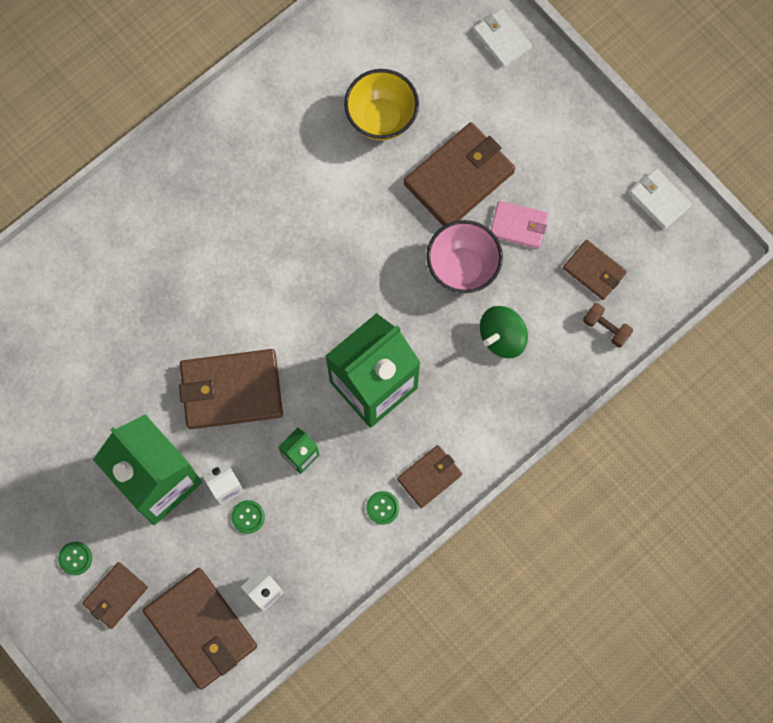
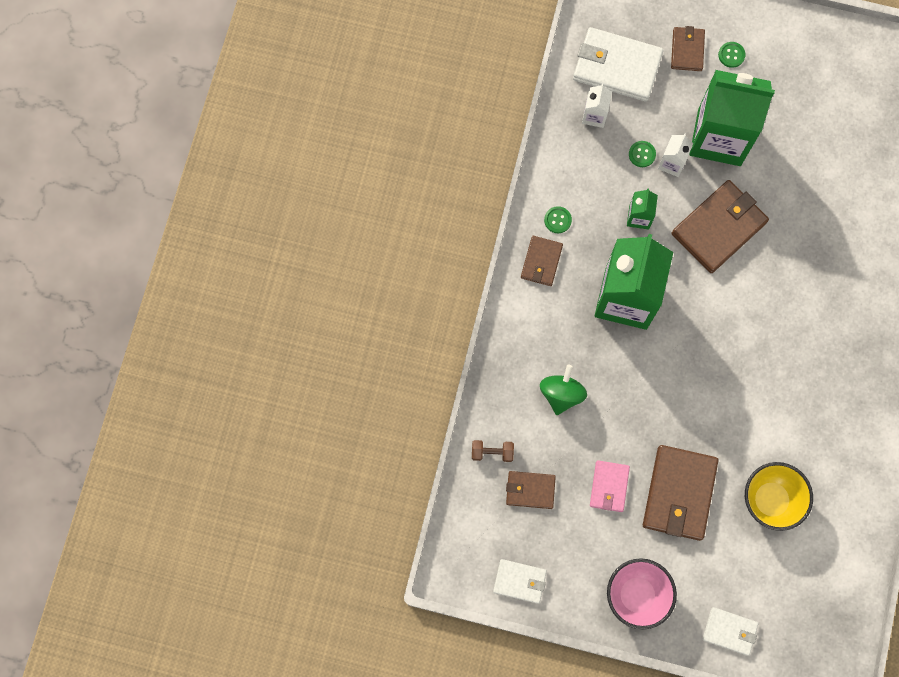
camera: 145 degrees right, 0 degrees up
(201, 629) = (616, 67): brown wallet -> white wallet
(462, 268) = (626, 425): pink bowl -> pink bowl (636, 595)
(518, 226) = (609, 486): pink wallet -> pink wallet turned 60 degrees counterclockwise

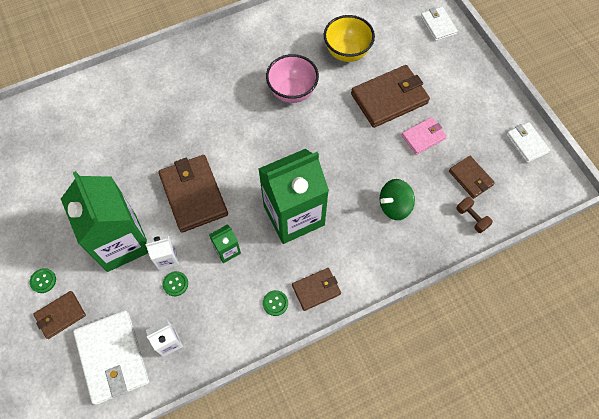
camera: 130 degrees left, 10 degrees down
(636, 595) = (468, 80): pink bowl -> pink bowl (292, 92)
(718, 228) = (193, 195): brown wallet -> brown wallet turned 60 degrees clockwise

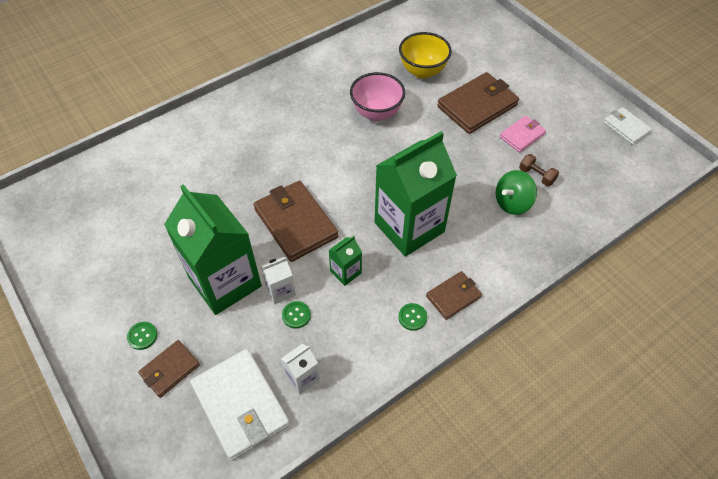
camera: 10 degrees left, 10 degrees down
(438, 25) = (505, 37): white wallet -> none
(470, 178) = (581, 166): brown wallet -> none
(471, 218) = (594, 203): brown dumbbell -> brown dumbbell (536, 175)

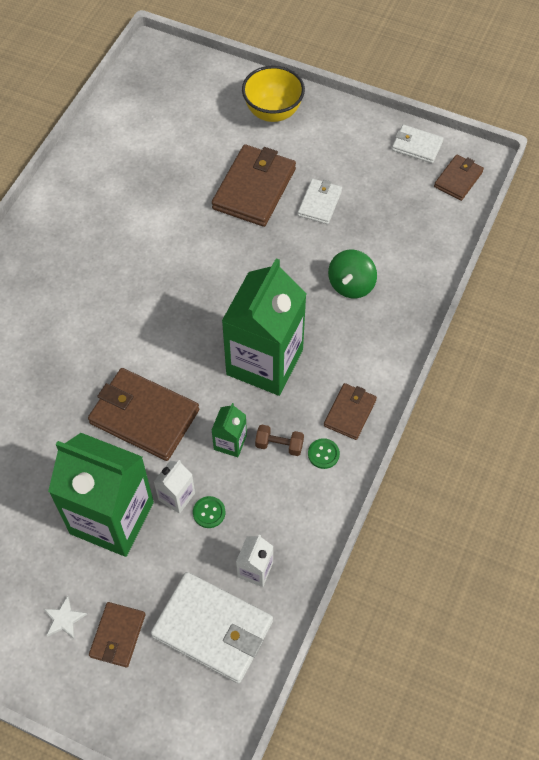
camera: 30 degrees left, 5 degrees up
(142, 336) = (64, 619): green button -> white star
(376, 113) = (151, 247): pink bowl -> none
(422, 71) = (170, 172): yellow bowl -> yellow bowl (273, 112)
(522, 135) = (319, 203): pink wallet -> white wallet
(536, 175) = (358, 243): brown dumbbell -> brown dumbbell (279, 445)
(648, 165) = (458, 179): none -> brown wallet

